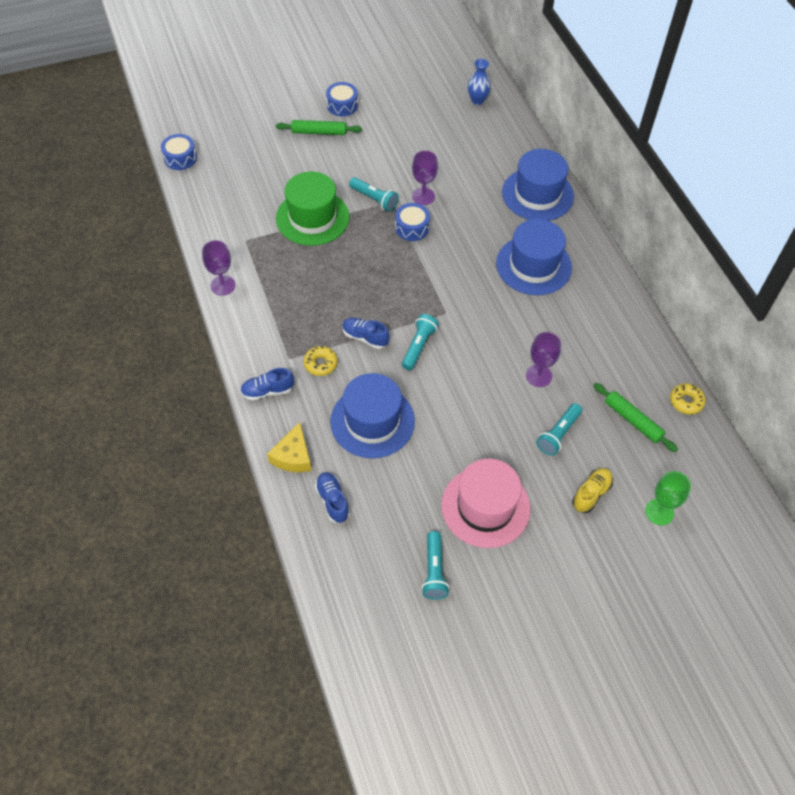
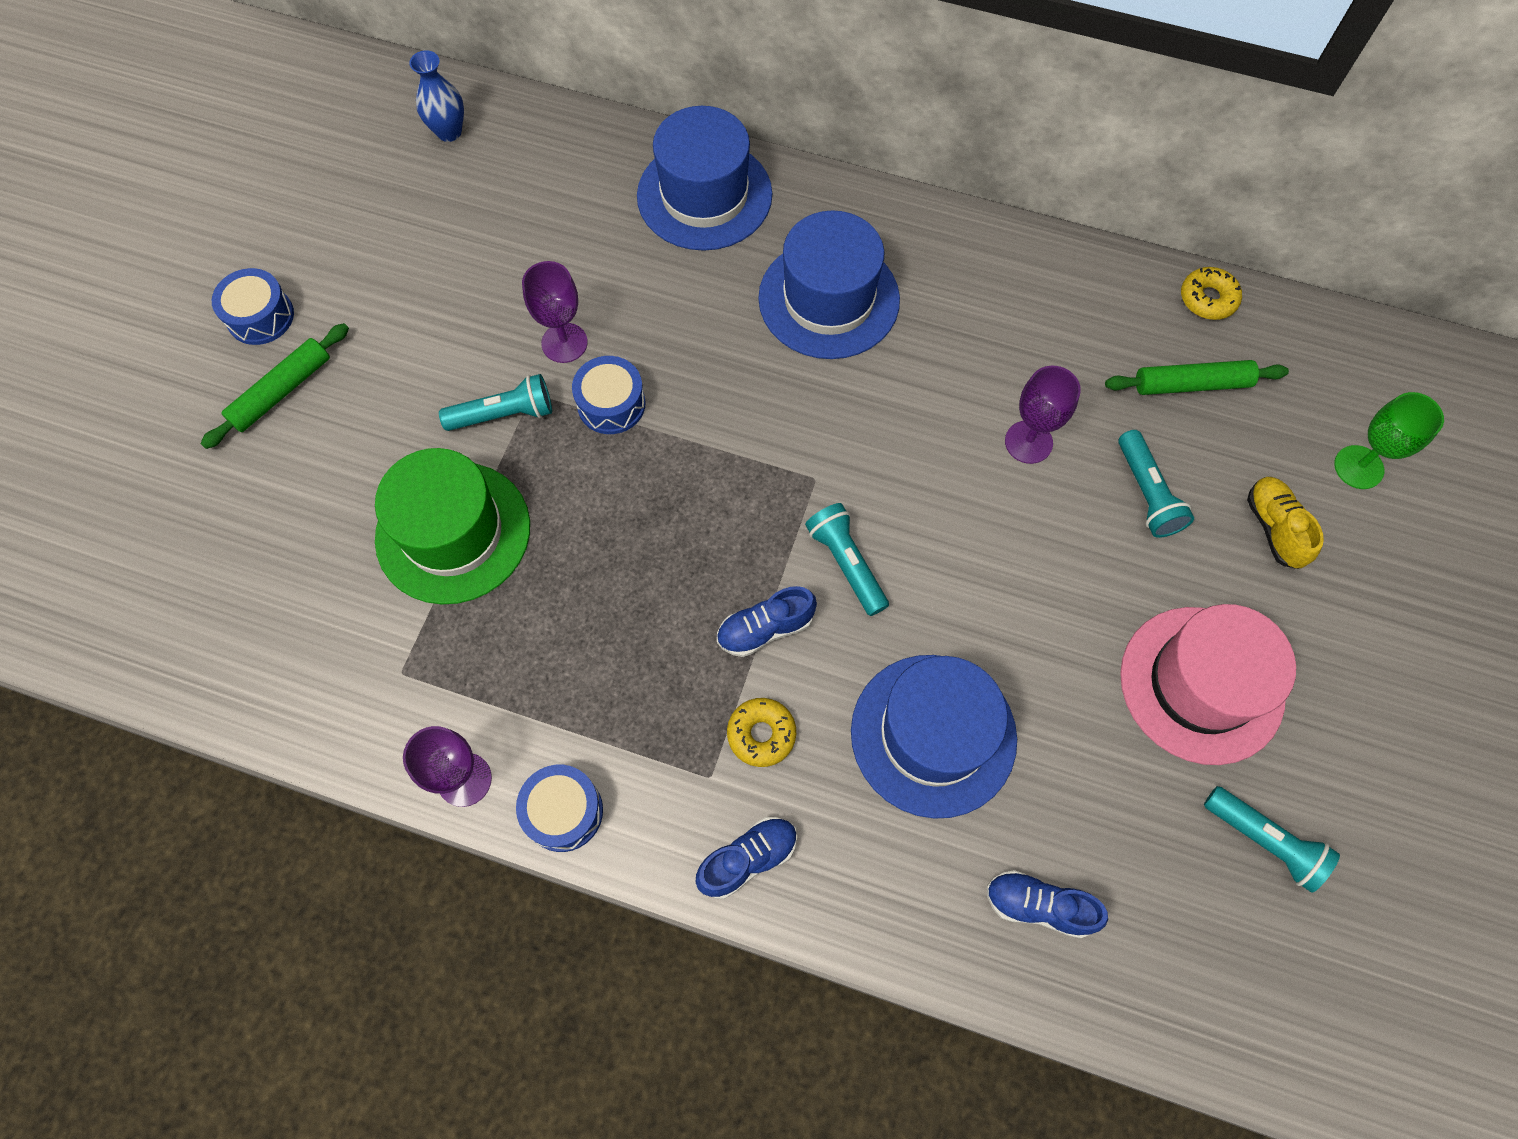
camera: 50 degrees left, 10 degrees up
(180, 158) = (107, 652): blue drum -> blue drum (563, 811)
(267, 391) = (748, 859): blue shoe -> blue shoe turned 150 degrees counterclockwise
(293, 456) = (908, 909): yellow cheese -> none

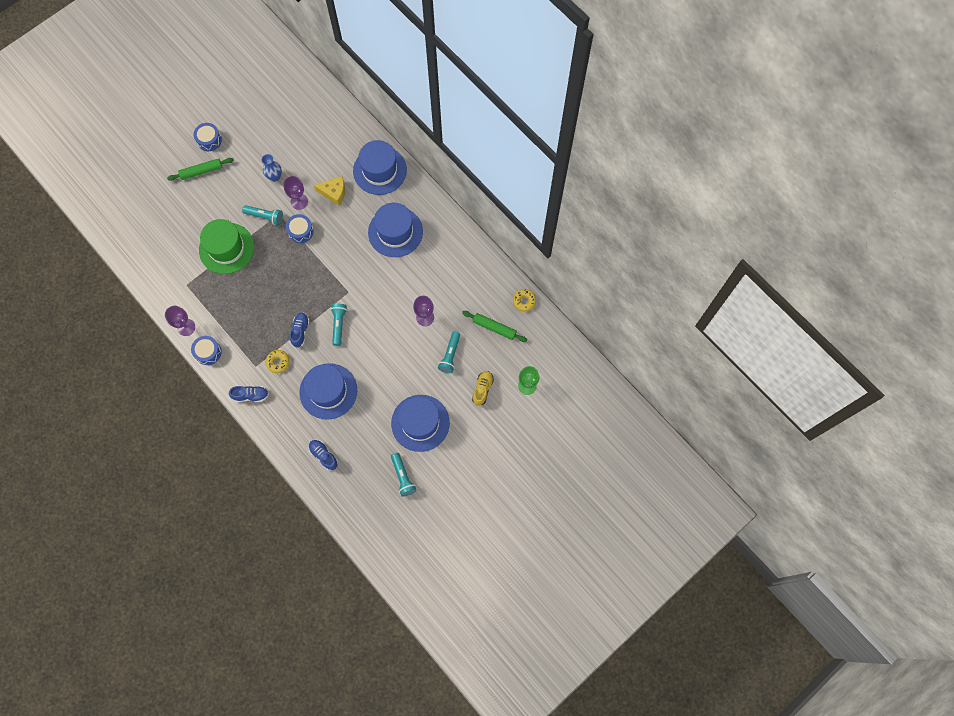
camera: 30 degrees right, 5 degrees up
(449, 132) = (309, 100): blue vase -> blue vase (275, 177)
(633, 286) = (334, 192): none -> yellow cheese
(765, 629) = (300, 331): blue shoe -> blue shoe turned 90 degrees clockwise
(1201, 684) = (420, 423): pink hat -> blue hat

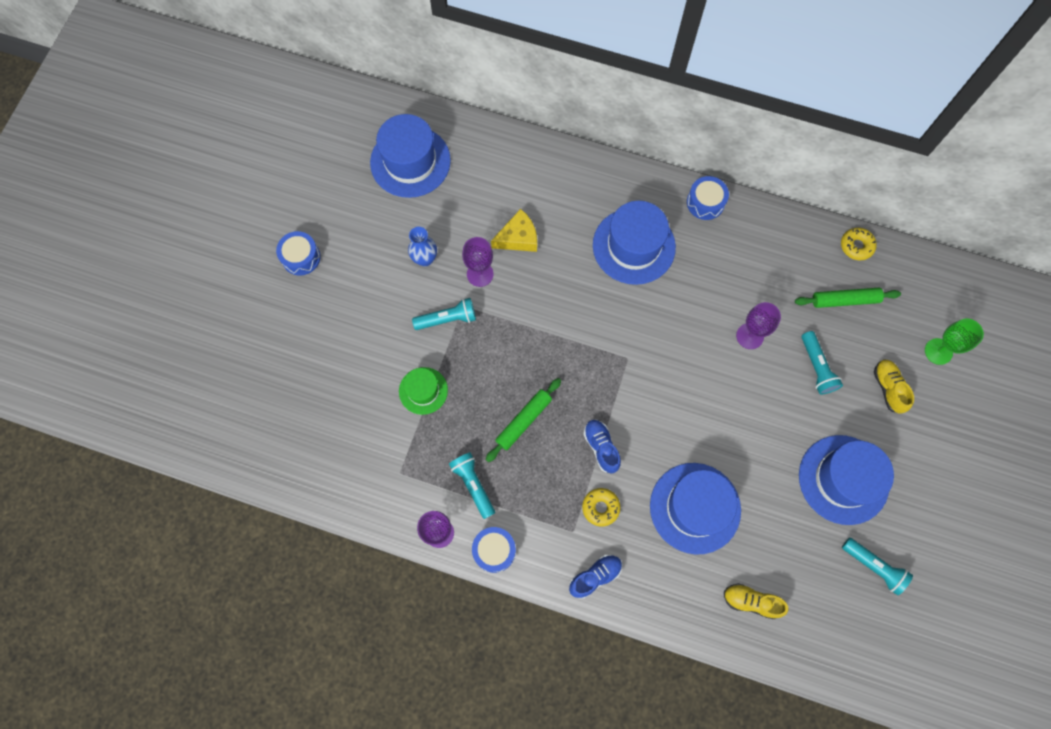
camera: 30 degrees left, 0 degrees up
(201, 171) = (318, 305): green rolling pin -> green rolling pin (523, 421)
(226, 248) = (423, 390): green hat -> green hat, size x0.56
(300, 231) = (509, 312): blue drum -> blue drum (705, 202)
(324, 455) = (751, 601): blue shoe -> yellow shoe
(339, 325) = (646, 409): turquoise flashlight -> turquoise flashlight (473, 485)
(380, 170) = (558, 178): blue hat -> blue hat (410, 161)

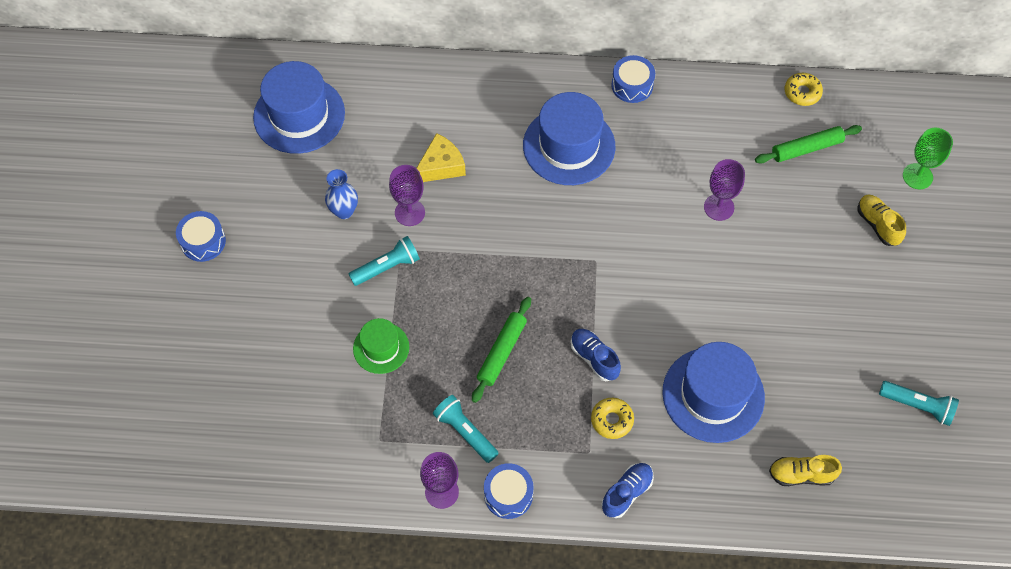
camera: 15 degrees left, 10 degrees down
(816, 367) = (798, 222): turquoise flashlight -> none
(843, 479) = (859, 326): blue hat -> none

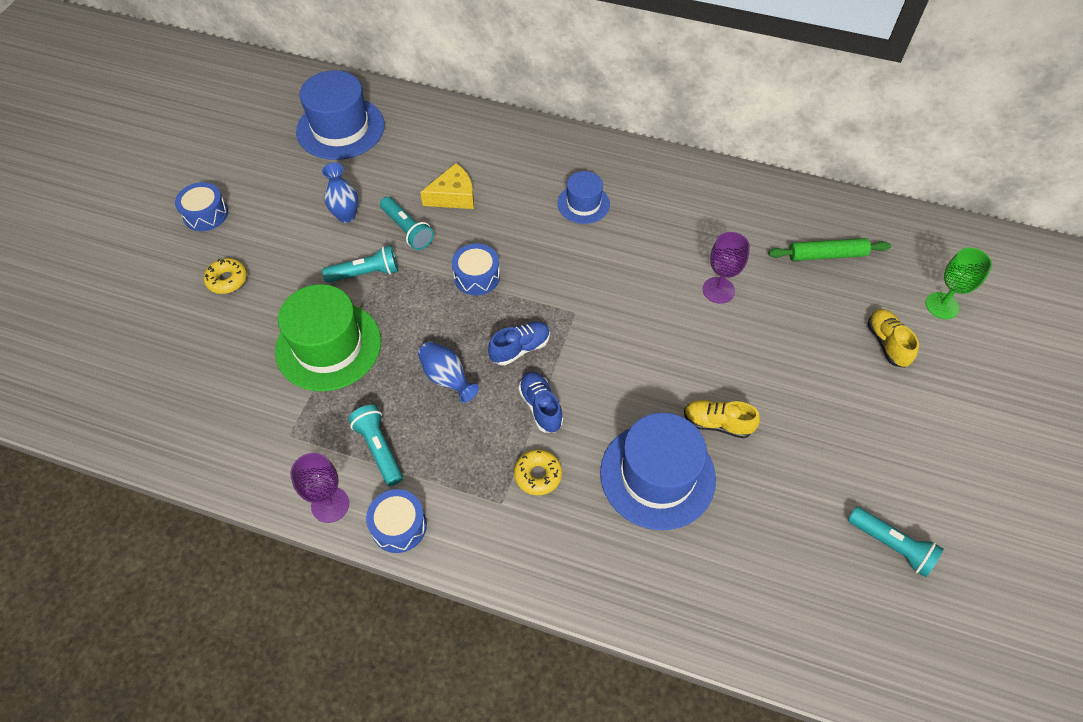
camera: 15 degrees right, 5 degrees down
(381, 348) = (328, 346): green hat -> green hat, size x1.78
(409, 212) = (407, 230): purple goblet -> turquoise flashlight
(502, 352) = (447, 378): green rolling pin -> blue vase
(569, 146) = (583, 204): blue hat -> blue hat, size x0.56
(627, 493) = (528, 558): blue shoe -> blue shoe (520, 348)
(632, 85) = (663, 164): blue drum -> blue drum (476, 276)
(801, 475) = (734, 589): yellow shoe -> yellow shoe (717, 423)
(802, 92) = (835, 204): yellow donut -> yellow donut (227, 280)

